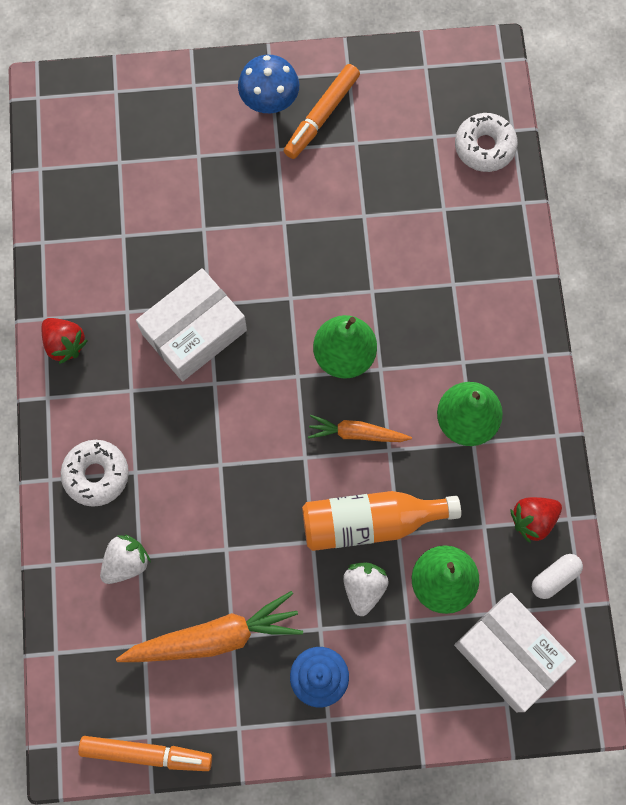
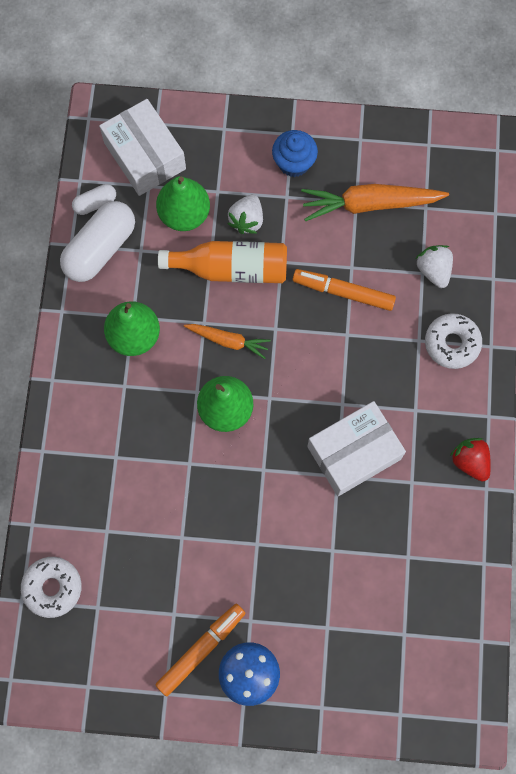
camera: 170 degrees left, 0 degrees up
(126, 562) = (433, 270): white strawberry -> white strawberry turned 105 degrees clockwise
(146, 754) = (432, 133): orange marker -> orange marker (343, 292)
(533, 520) = (100, 248): red strawberry -> white capsule

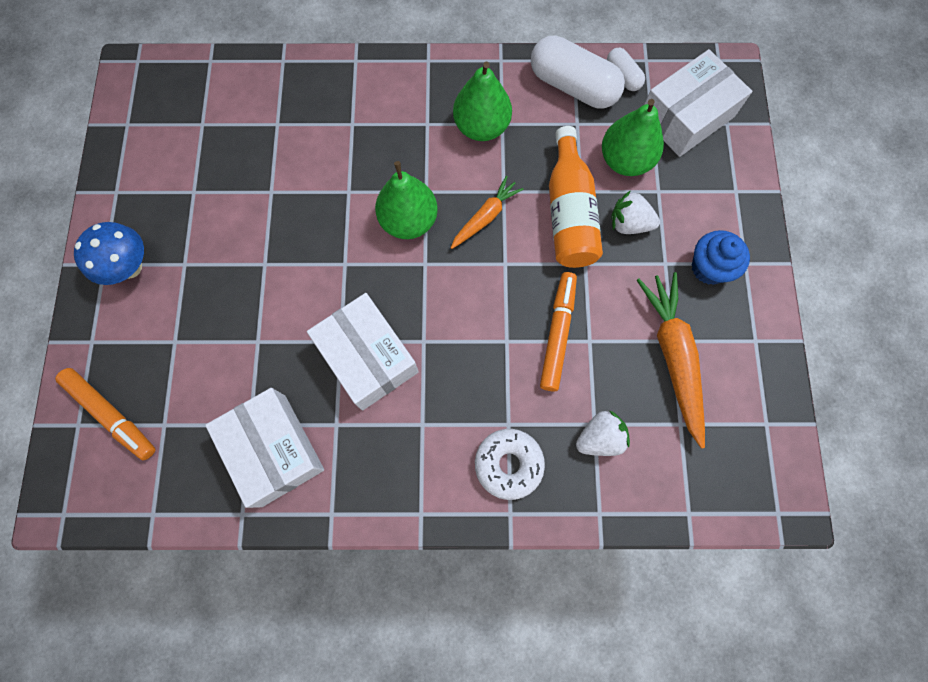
camera: 85 degrees right, 0 degrees up
(52, 587) = (221, 84): white donut -> none
(201, 649) = (157, 220): orange marker -> orange marker (111, 415)
(228, 341) = (485, 217): orange carrot -> orange carrot turned 150 degrees counterclockwise
(431, 536) = (274, 450): none -> white box
(470, 461) = (363, 492): red strawberry -> none

